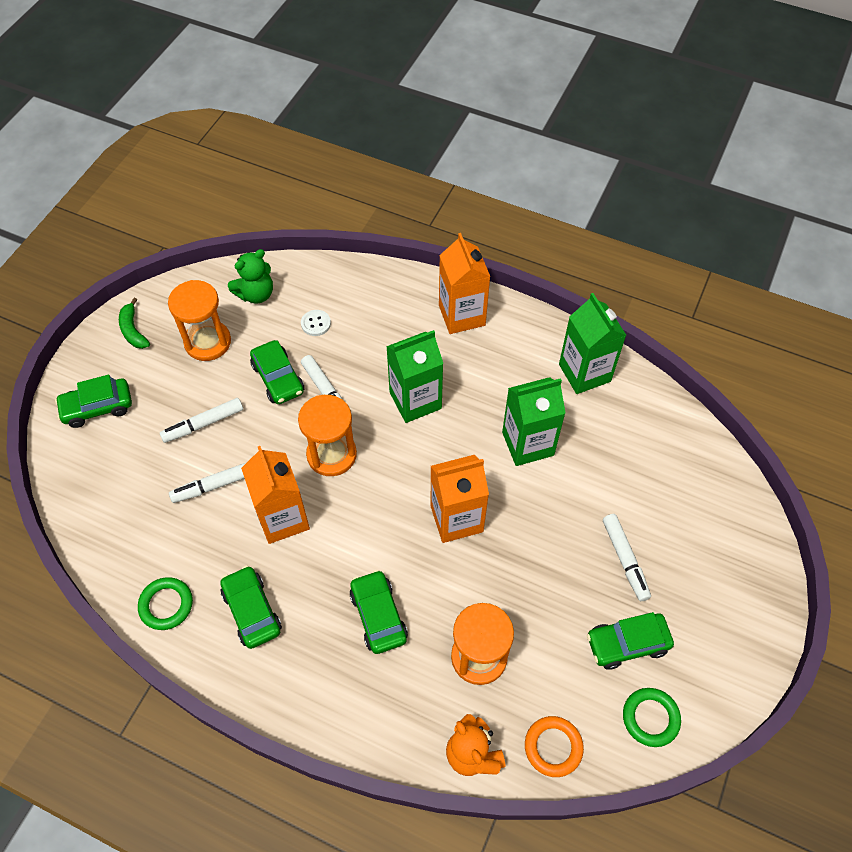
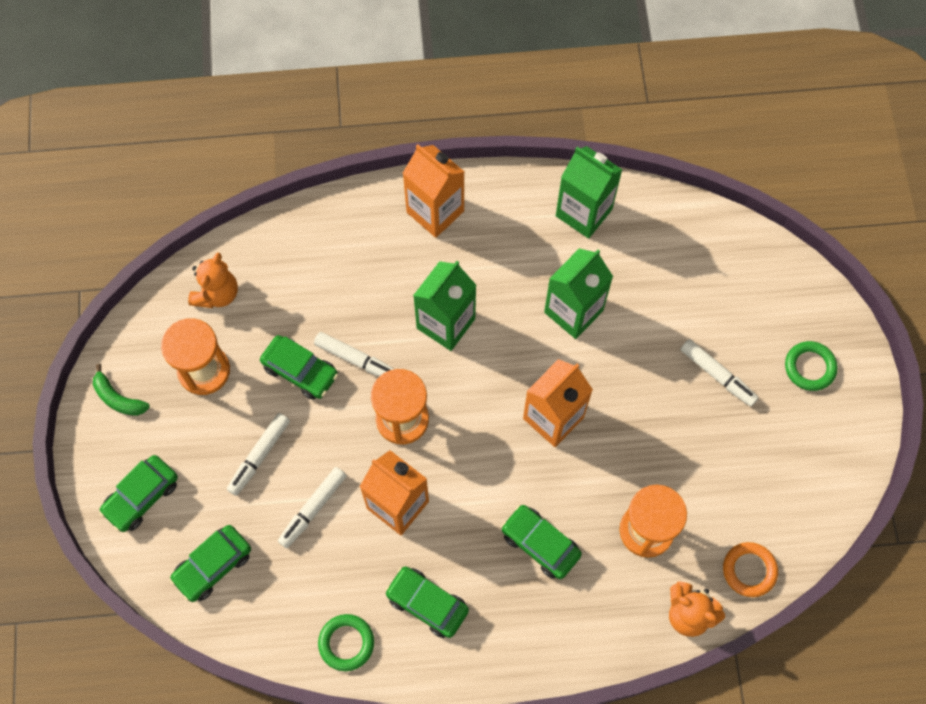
camera: 30 degrees left, 10 degrees up
(256, 294) = (217, 294): green teddy bear -> orange teddy bear
(316, 323) = (299, 294): white button -> none
(627, 643) = (759, 449): green car -> green car (213, 565)
(650, 718) = (811, 501): green ring -> green ring (809, 367)

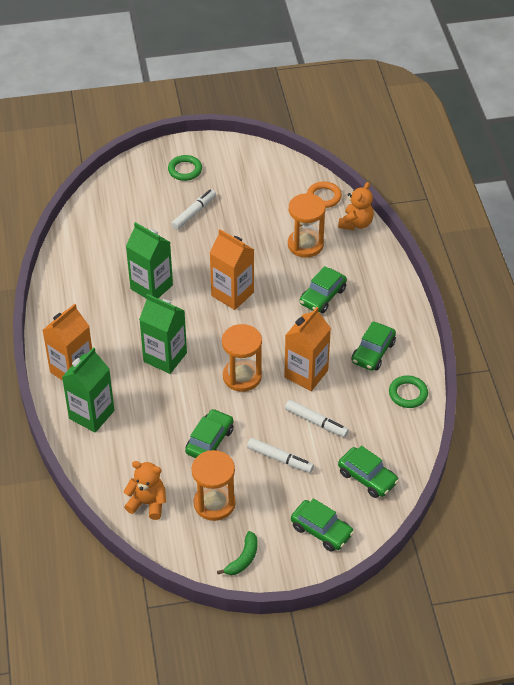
camera: 95 degrees left, 20 degrees down
(356, 359) = (197, 407): white marker -> none
(583, 212) = (72, 285): green carton -> green carton (91, 414)

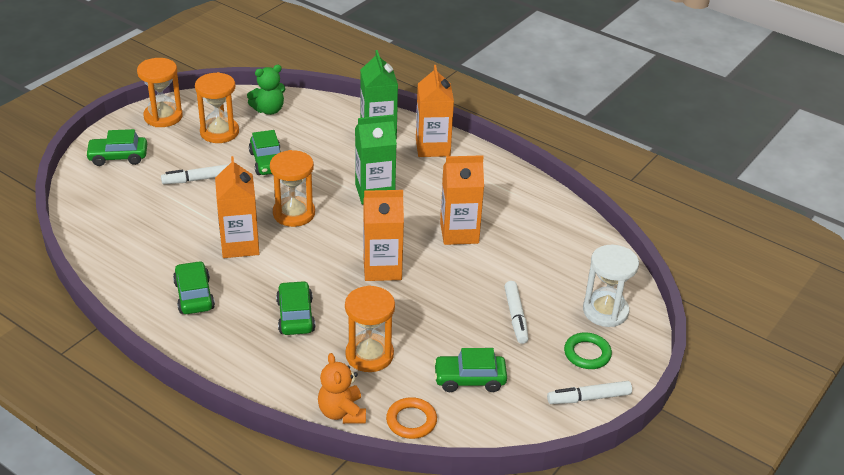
camera: 135 degrees right, 10 degrees down
(139, 184) = (605, 311): none -> white hourglass
(148, 503) = (269, 110): orange teddy bear -> green teddy bear
(151, 287) = (459, 233): green carton -> orange carton
(243, 559) = (163, 117): green banana -> orange hourglass
(316, 422) = (193, 217): white marker -> white marker (589, 398)
(367, 478) = (110, 204): green car -> green car (469, 379)
(408, 394) = (127, 280): green ring -> none

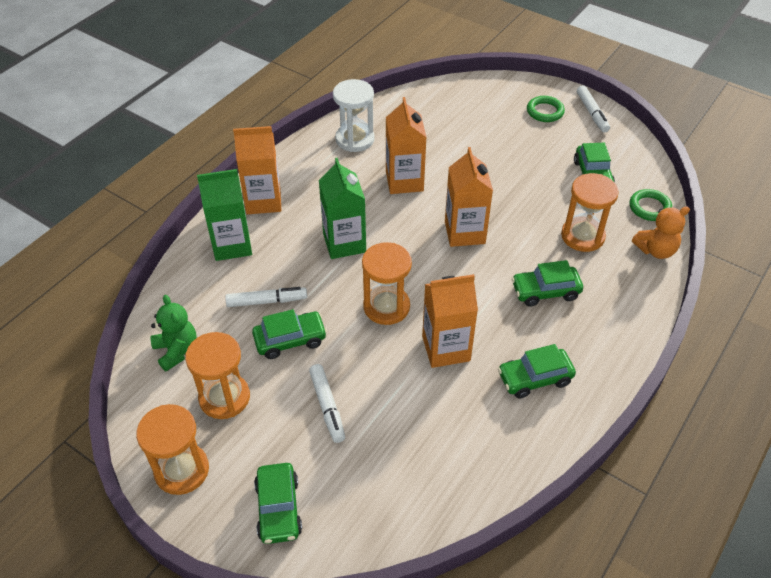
camera: 90 degrees left, 10 degrees up
(411, 421) = (649, 208): orange ring -> green ring
(516, 317) = (511, 148): white marker -> white marker (267, 301)
(605, 311) = (493, 100): white hourglass -> white hourglass (355, 139)

